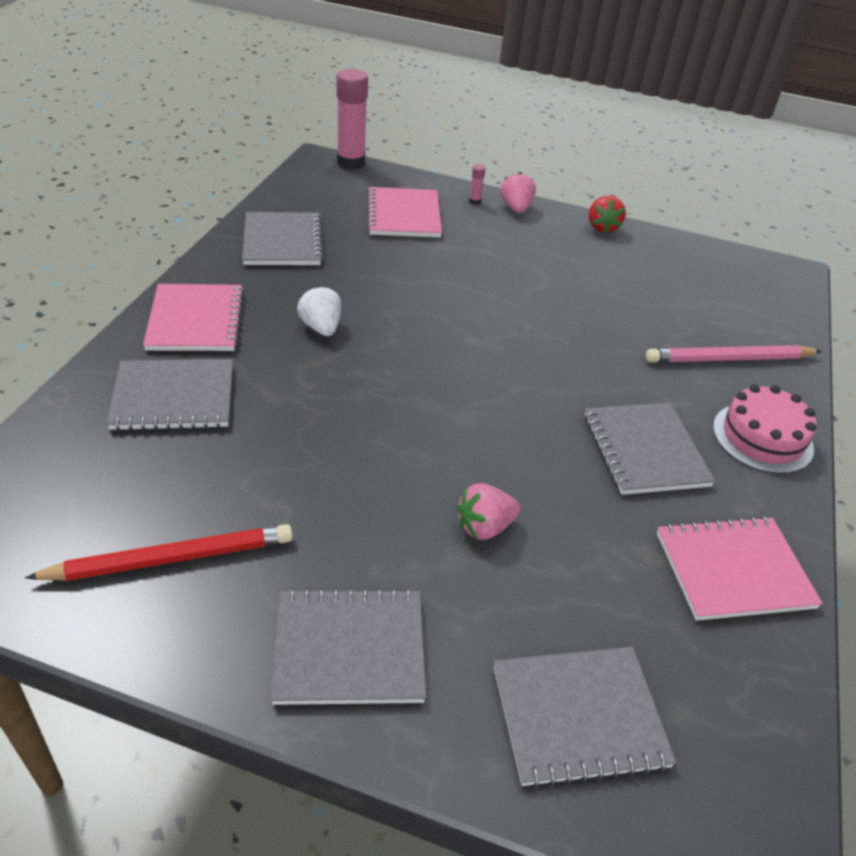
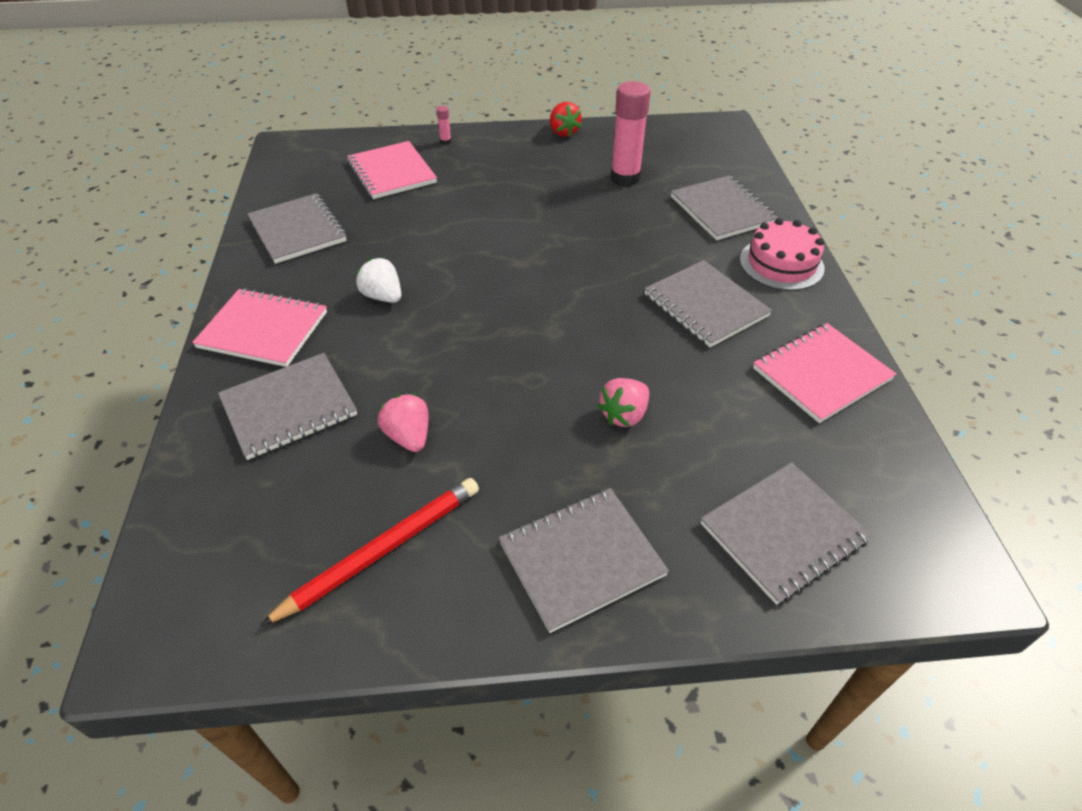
camera: 20 degrees left, 5 degrees up
(196, 320) = (263, 330): pink notebook -> pink notebook turned 45 degrees counterclockwise
(351, 162) = (314, 138): pink glue stick -> pink glue stick (625, 178)
(516, 208) = (484, 137): pink strawberry -> pink strawberry (409, 436)
(729, 359) = (722, 210): pink pencil -> grey notebook

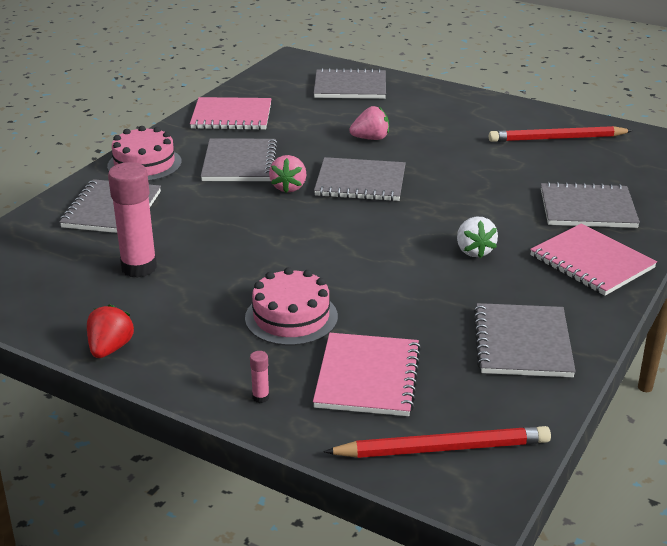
camera: 145 degrees left, 15 degrees down
(318, 155) = (443, 448): none -> red pencil
(409, 436) = (512, 171): pink strawberry -> pink strawberry (288, 187)
(478, 187) = (291, 317): none -> pink cake
(581, 559) = (456, 108): grey notebook -> grey notebook (360, 182)

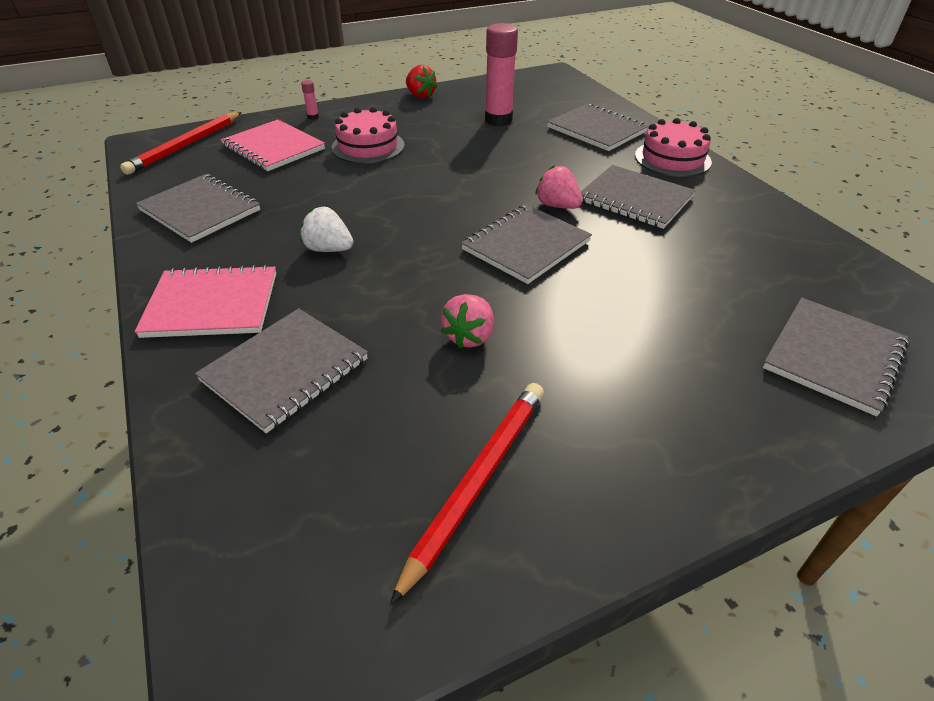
camera: 125 degrees right, 10 degrees up
(231, 116) = (765, 229): pink notebook -> none
(370, 138) = (629, 297): pink strawberry -> pink strawberry (469, 336)

